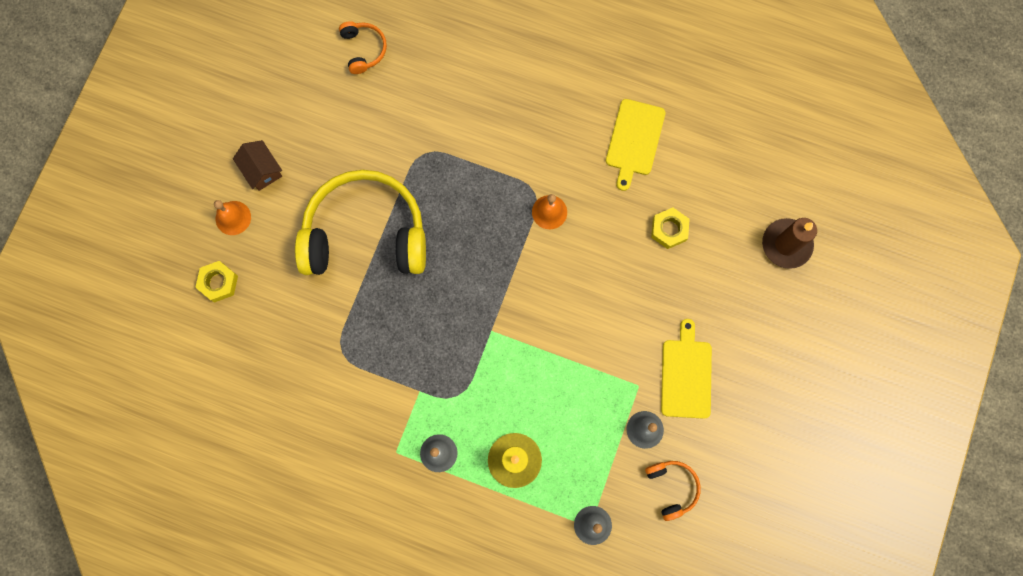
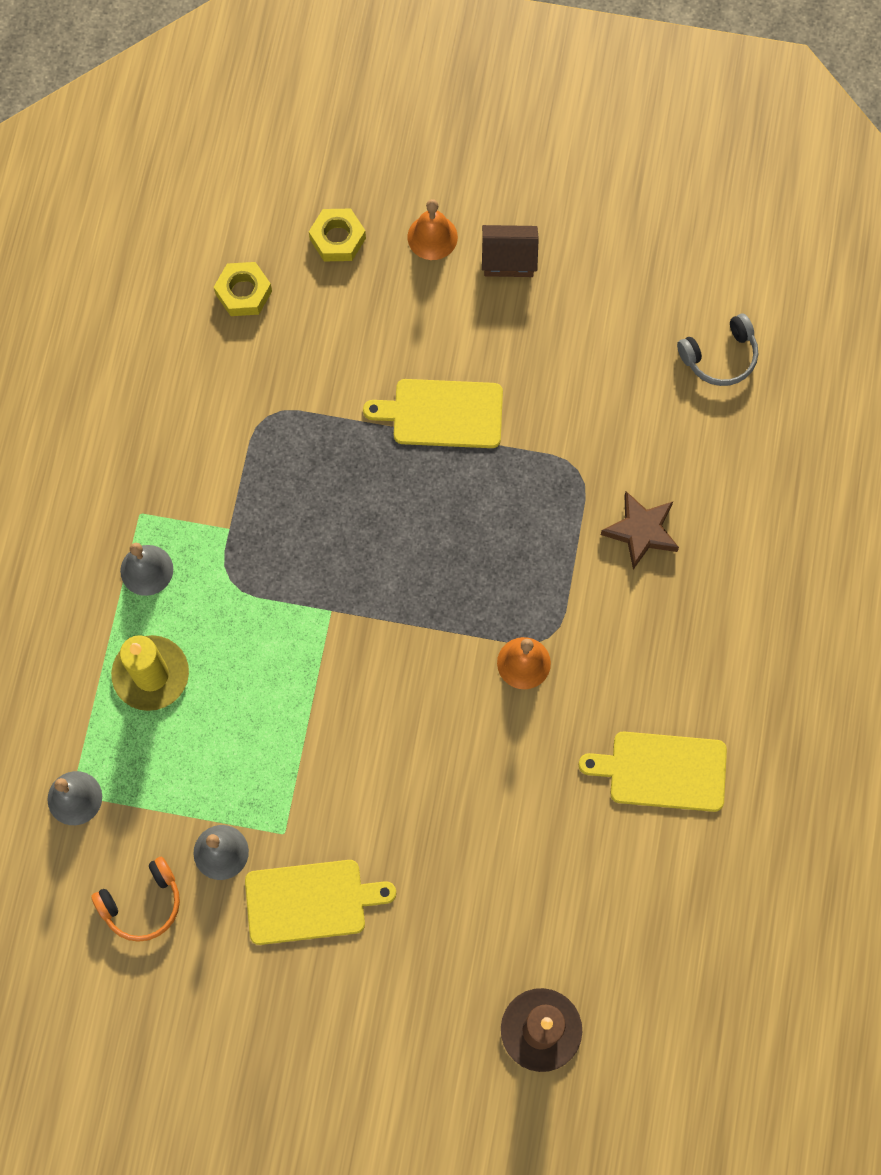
camera: 80 degrees right, 5 degrees down
(262, 170) = (508, 259): brown house -> brown house turned 45 degrees clockwise
(364, 49) = (720, 357): orange headphones -> grey headphones
(365, 233) = (442, 414): yellow headphones -> yellow cutting board
(474, 122) = (641, 531): none -> brown star
(669, 229) = (530, 844): yellow nut -> yellow nut (243, 292)

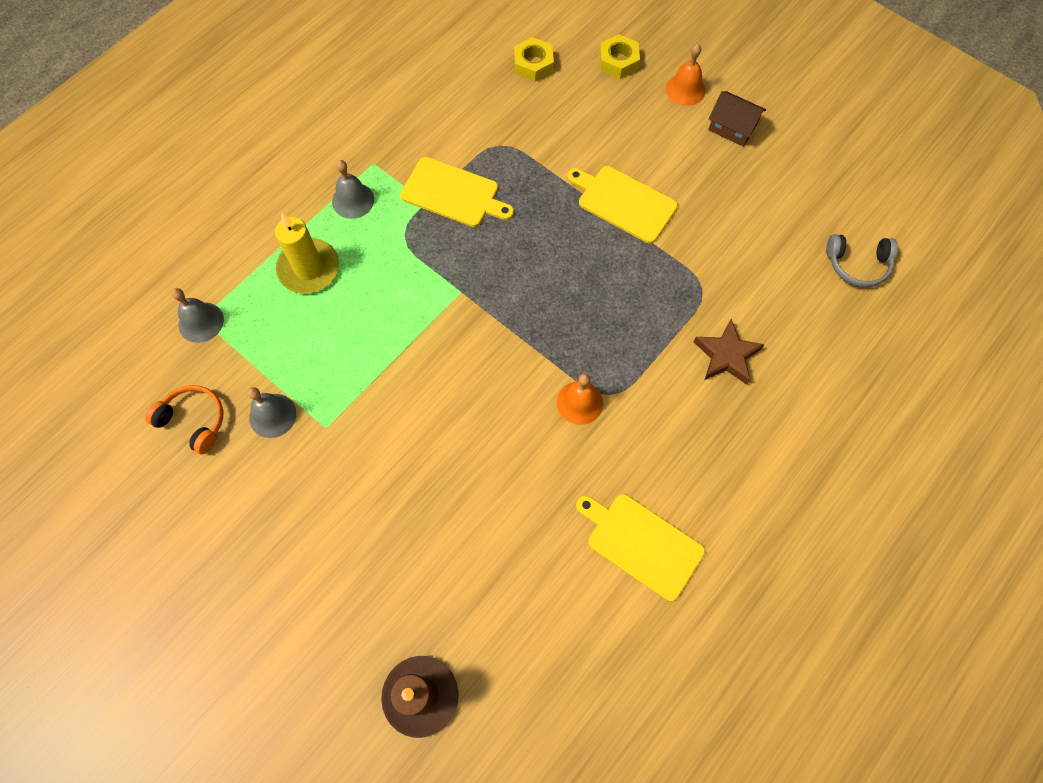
camera: 30 degrees right, 5 degrees down
(142, 904) = (194, 420): orange headphones -> orange headphones turned 150 degrees counterclockwise
(310, 901) = (311, 488): yellow cutting board -> yellow cutting board (453, 193)

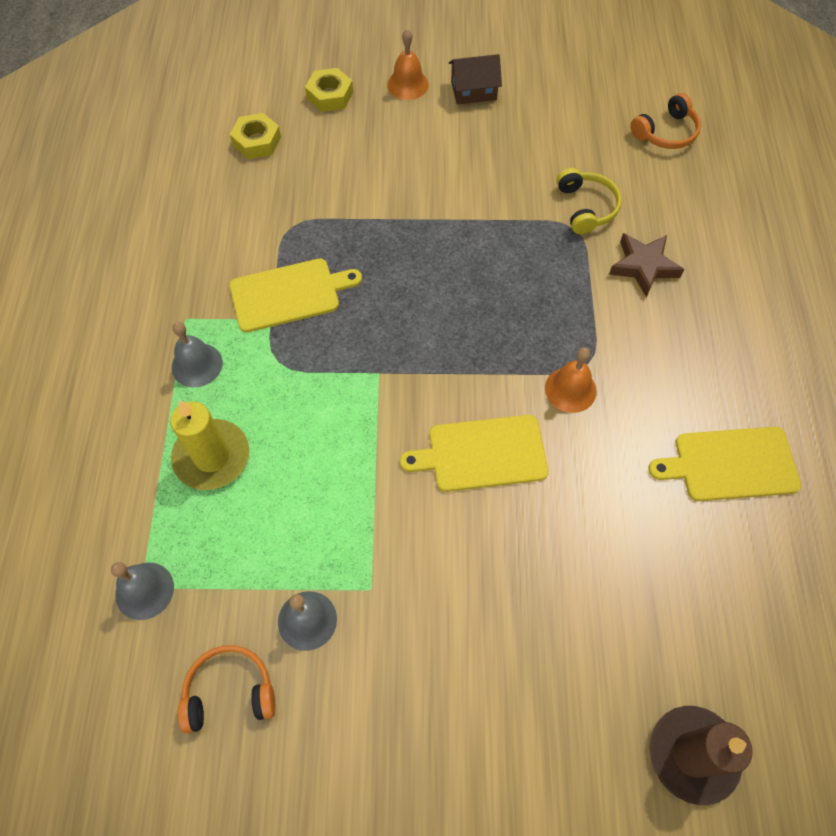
camera: 40 degrees left, 5 degrees down
(623, 202) = (445, 203): yellow cutting board -> yellow cutting board (482, 454)
(728, 279) = (586, 207): none -> yellow headphones
(857, 265) = (666, 132): grey headphones -> orange headphones

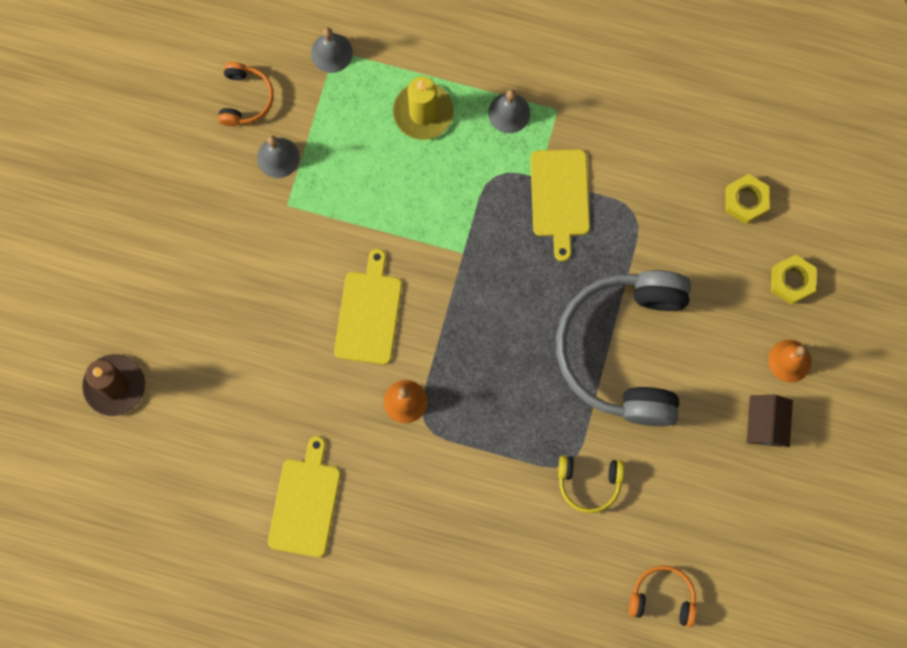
camera: 105 degrees right, 15 degrees up
(440, 206) = (624, 350): none -> grey headphones
(643, 266) = (509, 510): brown star -> none
(666, 132) = (662, 597): orange headphones -> orange headphones turned 120 degrees clockwise

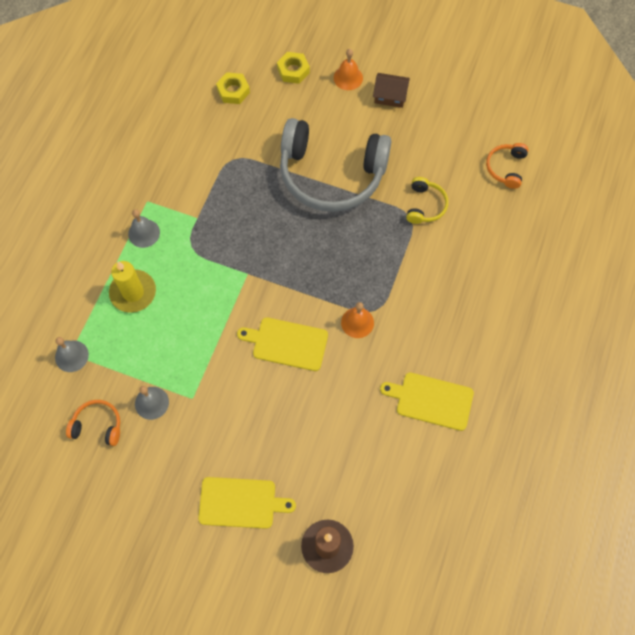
camera: 85 degrees left, 10 degrees down
(560, 197) = (214, 205): yellow cutting board -> yellow cutting board (241, 503)

